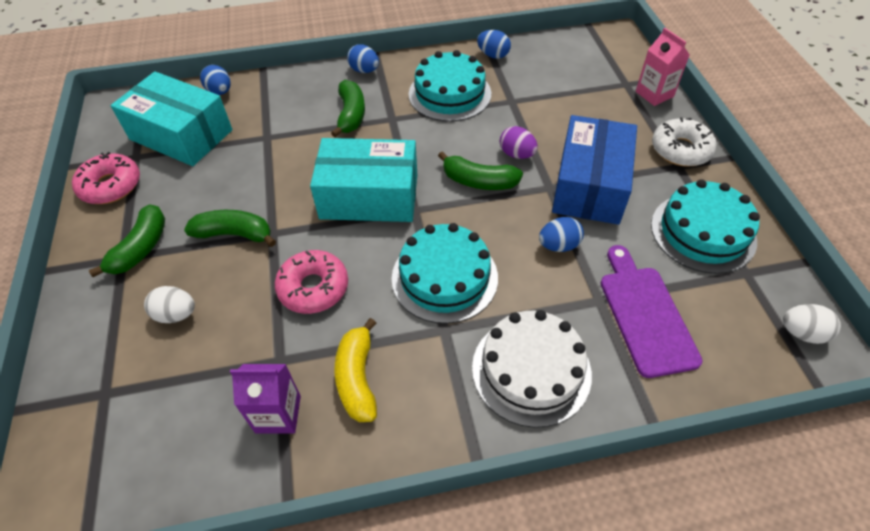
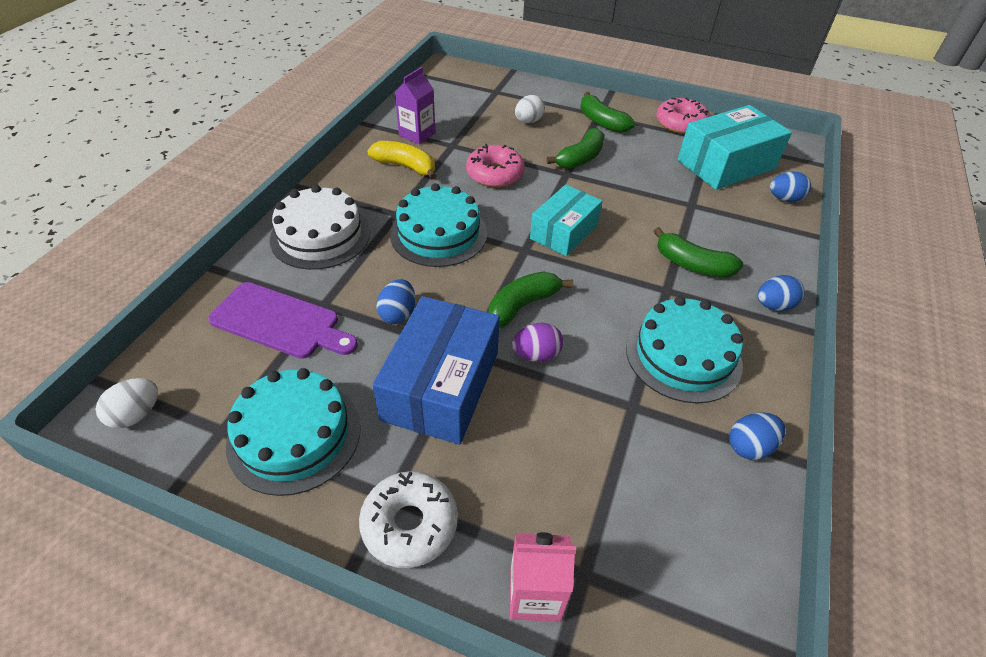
camera: 120 degrees right, 5 degrees down
(369, 196) = (564, 232): turquoise box -> turquoise box, size x0.66
(589, 185) = (441, 385): blue box -> blue box turned 60 degrees clockwise

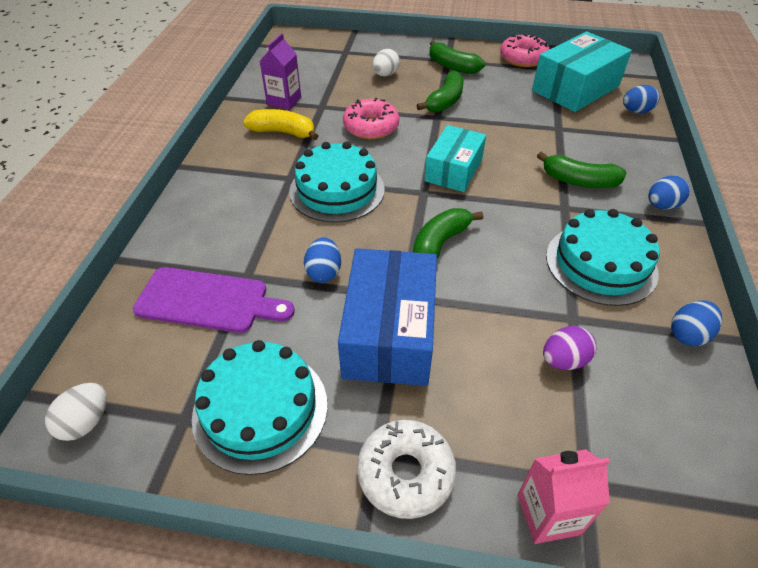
camera: 10 degrees left, 0 degrees up
(320, 236) = (221, 210): white cake -> none
(536, 355) = (469, 287): purple egg -> purple egg (563, 360)

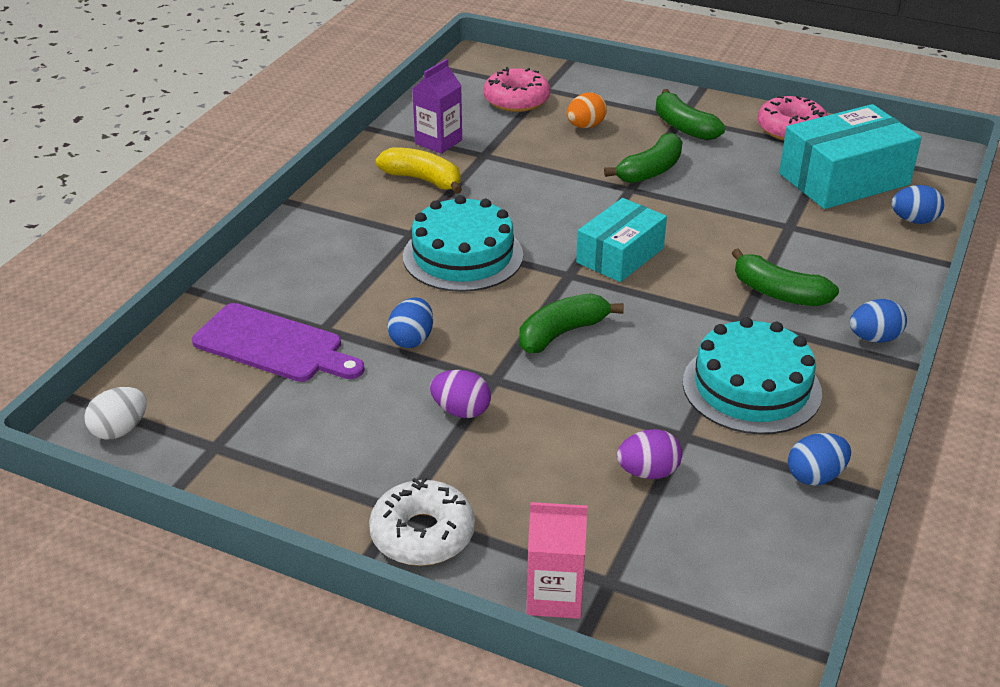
camera: 15 degrees right, 10 degrees down
(260, 409) = (295, 453): turquoise cake -> none
(371, 127) = (537, 189): pink donut -> pink donut (516, 100)
(385, 75) = (585, 126): white egg -> orange egg
(389, 333) = (461, 411): blue box -> purple egg

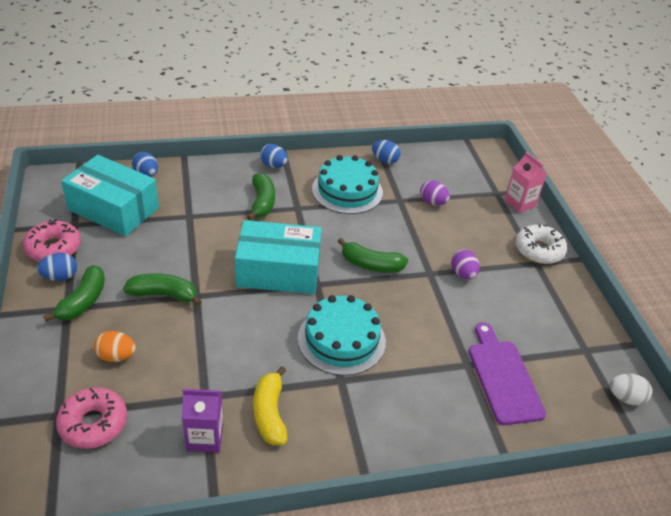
camera: 130 degrees left, 5 degrees up
(412, 339) = (435, 320): blue egg -> blue egg (60, 277)
(620, 255) = (278, 271): turquoise box -> turquoise box, size x1.51

